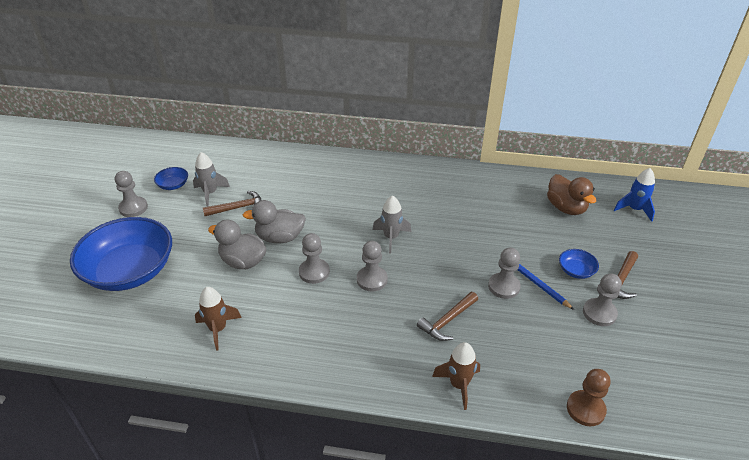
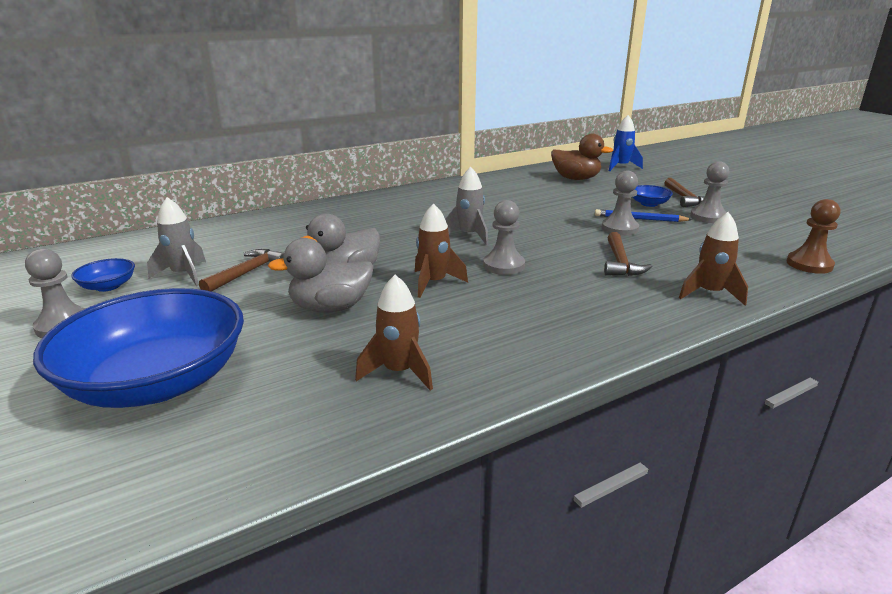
camera: 40 degrees left, 15 degrees down
(314, 272) = (434, 283): grey pawn -> brown rocket

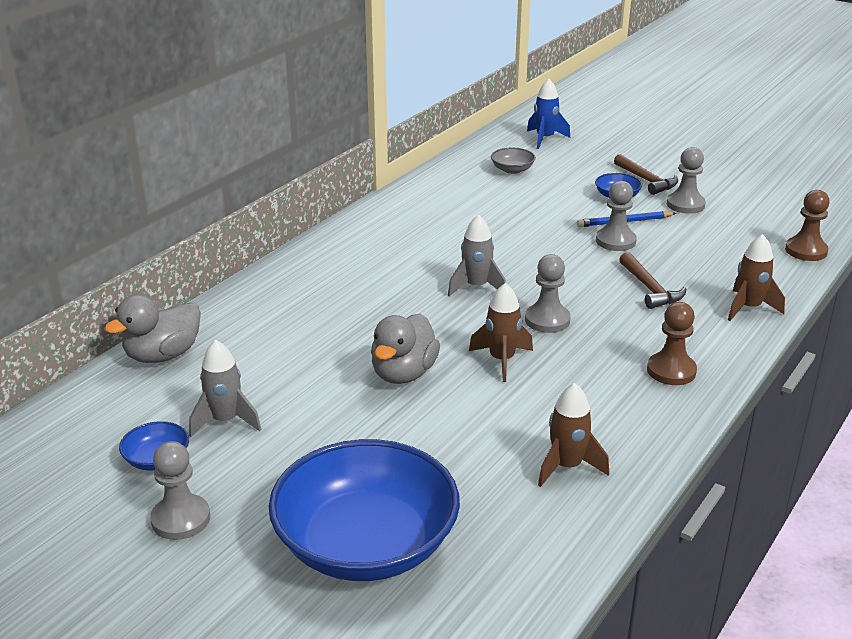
camera: 25 degrees left, 5 degrees up
(247, 273) = (294, 399): brown hammer -> none
(330, 308) = (433, 418): grey duck -> grey duck (163, 355)
(576, 179) = (512, 170): brown duck -> grey bowl
(582, 323) = (671, 371): none -> brown pawn

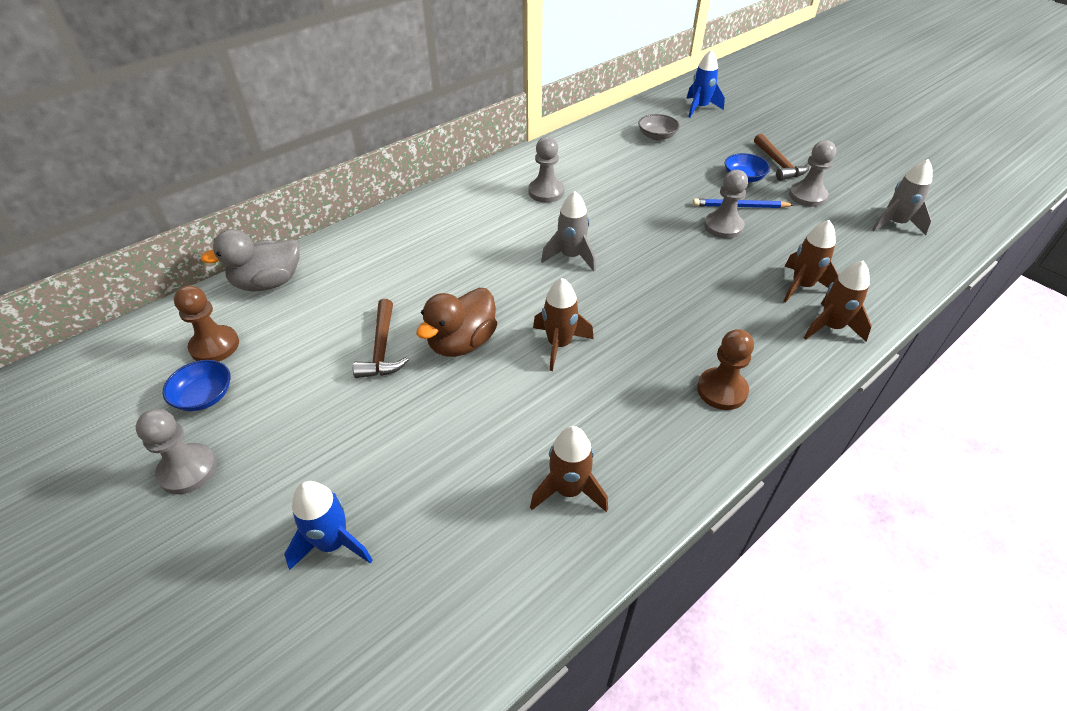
camera: 15 degrees right, 15 degrees up
(225, 421) = (282, 365): grey rocket -> grey rocket (895, 224)
(366, 544) = (333, 543): blue bowl -> blue rocket
(403, 373) = (462, 342): grey duck -> brown duck
(547, 320) = (622, 306): grey pawn -> grey pawn (546, 192)
(650, 289) = (737, 287): brown hammer -> brown hammer (382, 348)
(710, 280) = (802, 286): none -> brown rocket
(806, 251) = (915, 268): brown pawn -> brown pawn (215, 346)

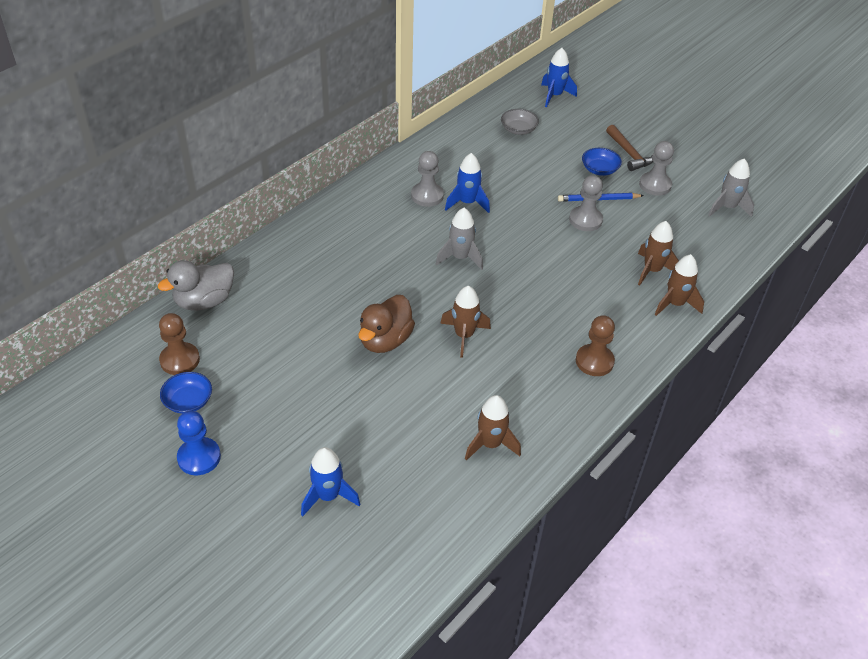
camera: 10 degrees left, 0 degrees up
(188, 470) = (199, 457): grey pawn -> blue pawn
(382, 348) = (321, 351): brown hammer -> none
(589, 201) = (467, 203): none -> blue rocket

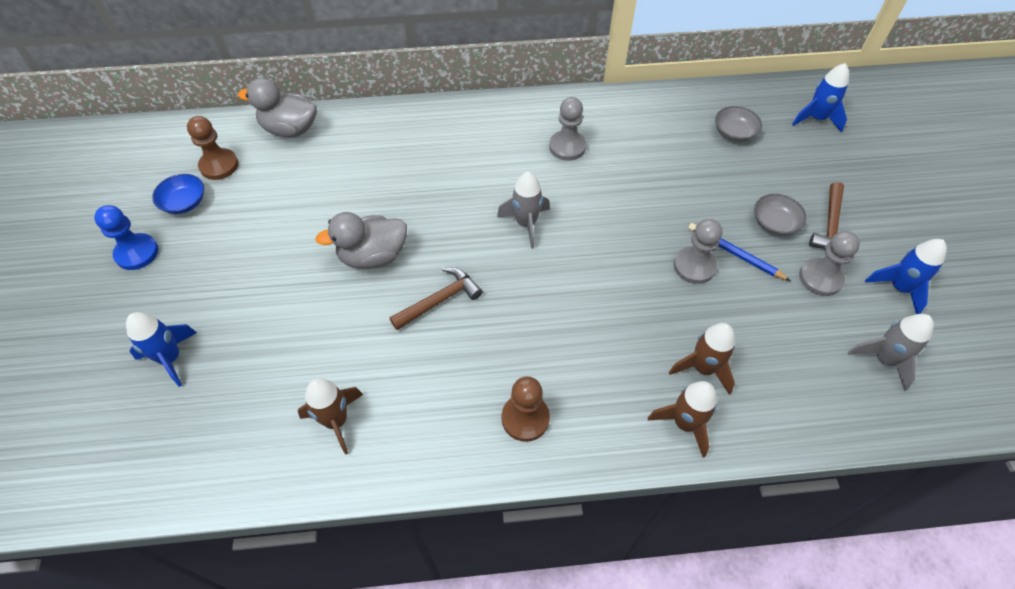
camera: 45 degrees right, 10 degrees up
(385, 340) = (373, 256): brown duck -> grey duck
(464, 336) = (440, 300): brown rocket -> brown hammer
(467, 203) = (596, 176): blue rocket -> blue rocket (899, 288)
(599, 170) = (774, 223): blue bowl -> grey bowl

